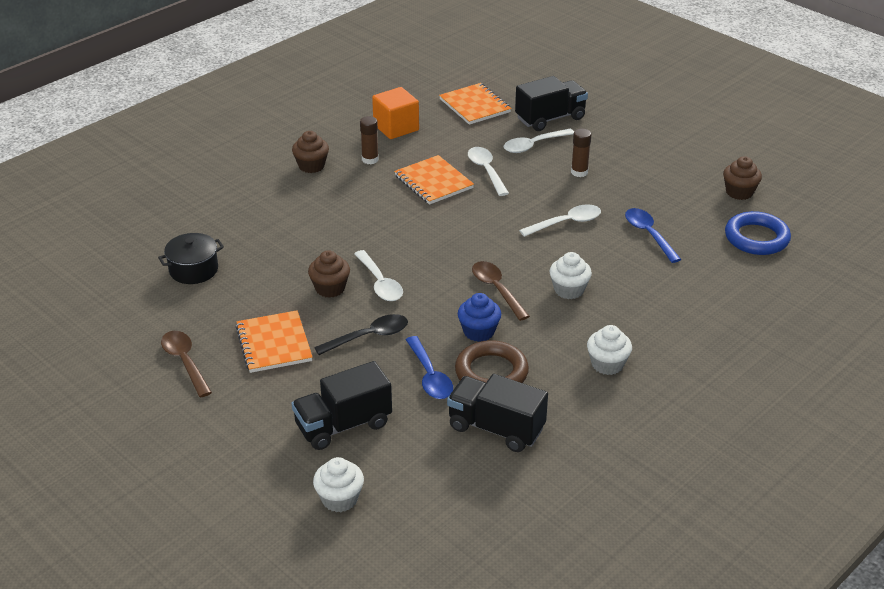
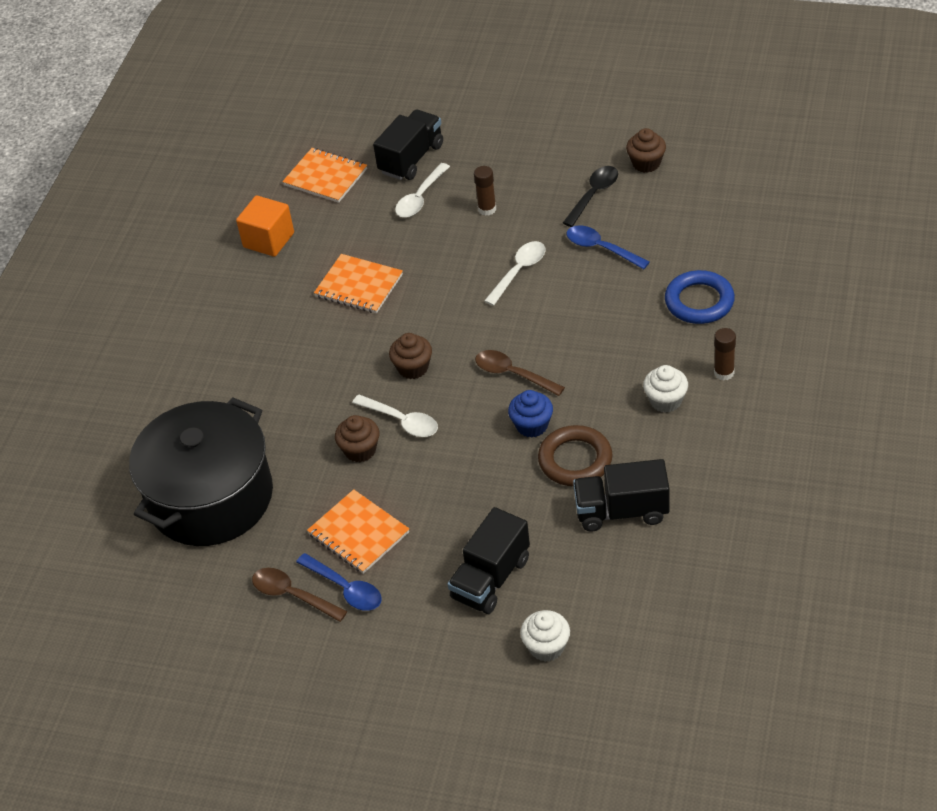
camera: 25 degrees left, 10 degrees up
(194, 270) = (211, 497): black pot -> black pot, size x2.34
(311, 166) = (222, 325): brown cupcake -> brown cupcake (413, 368)
(369, 336) = (439, 481): black spoon -> black spoon (593, 195)
(370, 159) = (275, 290): brown glue stick -> brown glue stick (724, 373)
(430, 376) = (525, 491): blue spoon -> blue spoon (345, 588)
(486, 171) = (399, 249): white spoon -> none
(569, 290) = (576, 342): white cupcake -> none
(756, 238) = (696, 207): blue ring -> blue ring (699, 301)

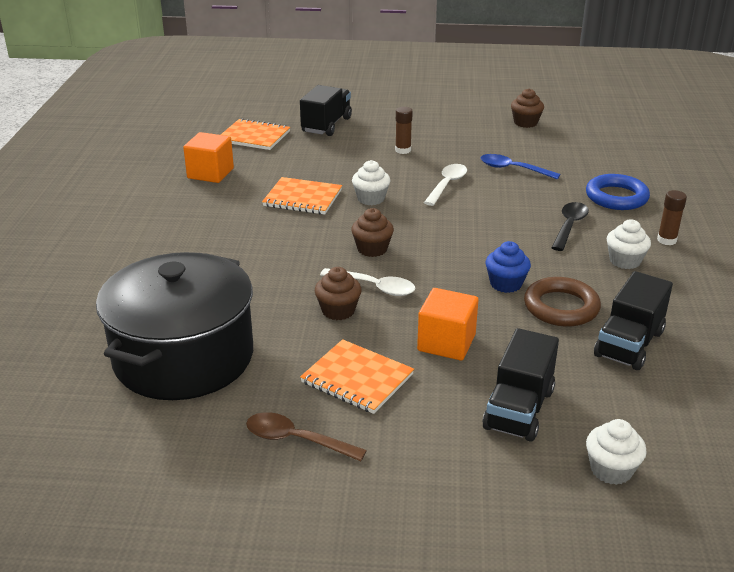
camera: 15 degrees left, 15 degrees down
(345, 588) = (357, 429): blue spoon -> none
(420, 198) = (342, 146): white spoon -> none
(430, 290) = (371, 199): none -> white cupcake
(450, 497) = (446, 343): none -> orange cube
(513, 374) = (471, 249): brown spoon -> none
(593, 195) = (491, 140): black spoon -> black spoon (569, 226)
(621, 511) = (629, 344): black truck -> black truck turned 45 degrees counterclockwise

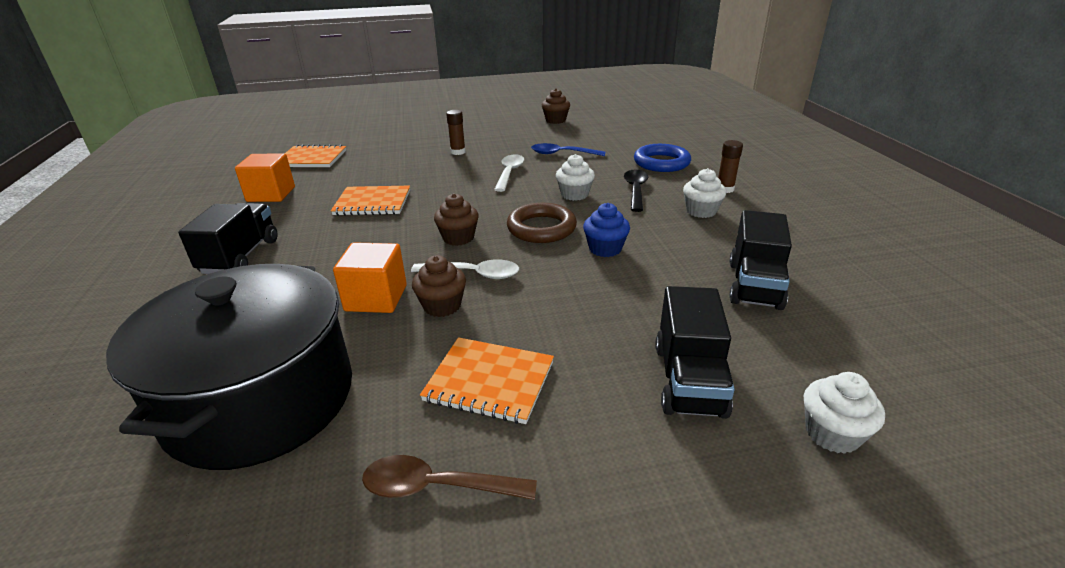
camera: 15 degrees left, 0 degrees up
(326, 125) = (380, 142): black truck -> black truck (240, 256)
(371, 199) = (441, 194): white cupcake -> white cupcake (574, 194)
(446, 343) = (574, 319): orange cube -> orange cube (376, 298)
(561, 307) = (669, 261): brown ring -> brown ring (541, 228)

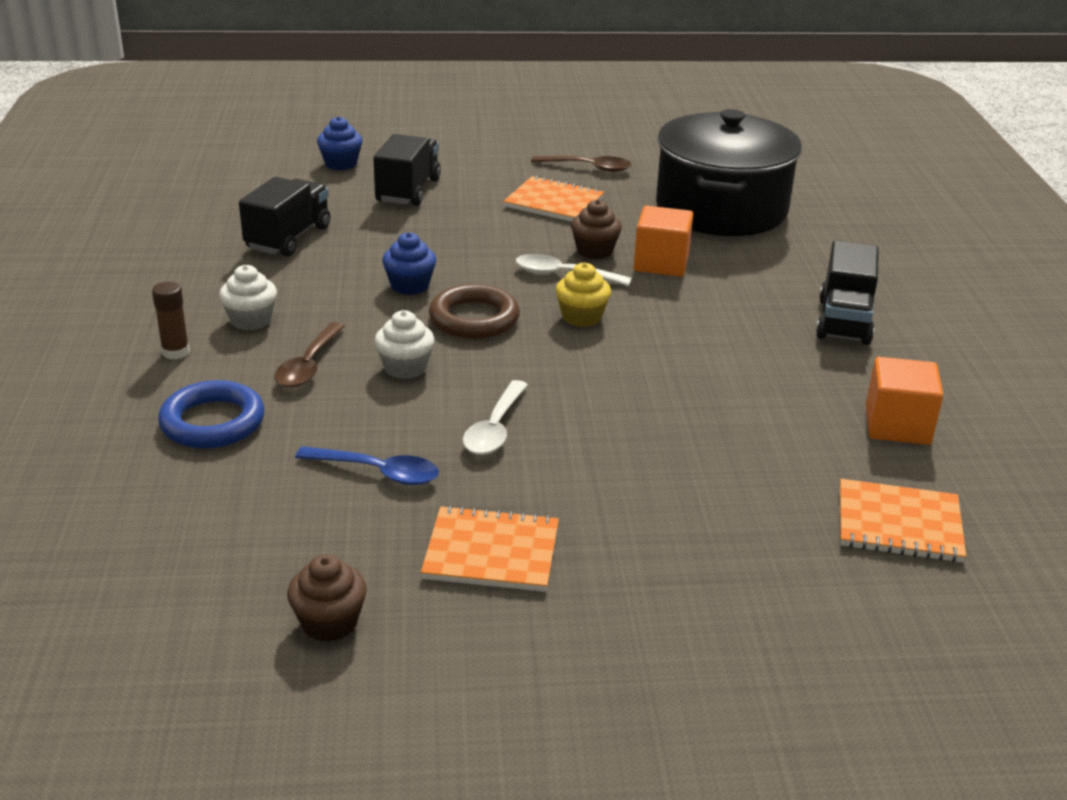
camera: 175 degrees left, 0 degrees up
(372, 203) = (716, 387): orange notebook -> orange notebook (491, 552)
(458, 152) = (590, 507): brown glue stick -> none
(458, 238) = (581, 317): brown cupcake -> yellow cupcake
(635, 190) = (309, 365): black spoon -> brown spoon
(832, 433) = (341, 164): white cupcake -> blue cupcake

